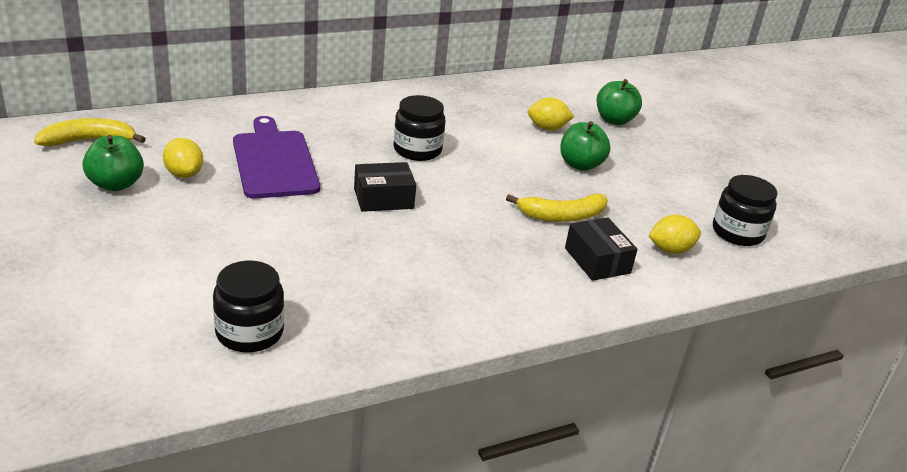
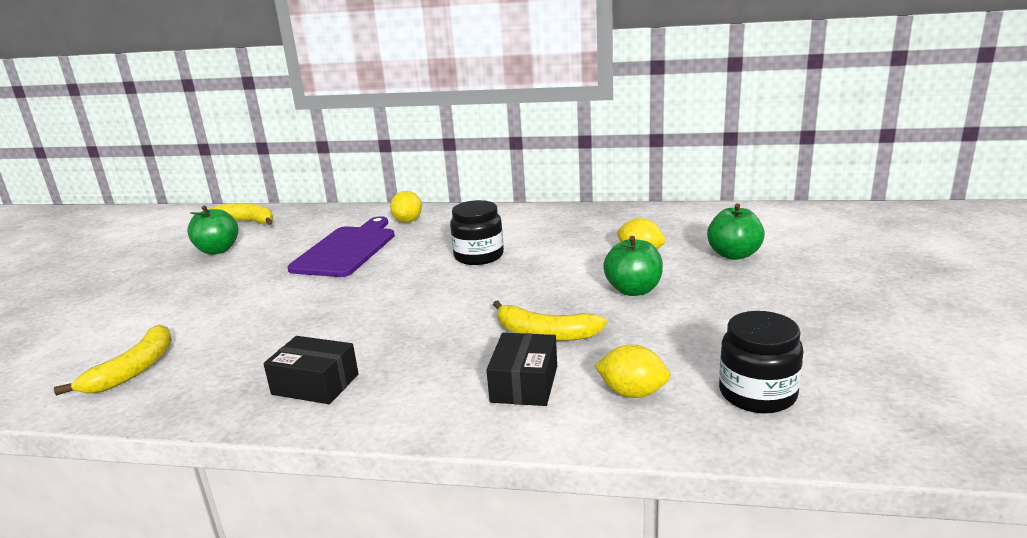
camera: 40 degrees right, 10 degrees down
(184, 174) = (270, 250): yellow lemon -> yellow lemon (408, 221)
(249, 332) = (134, 370): black jar -> yellow banana
(383, 198) = (391, 289): black box -> black box (315, 384)

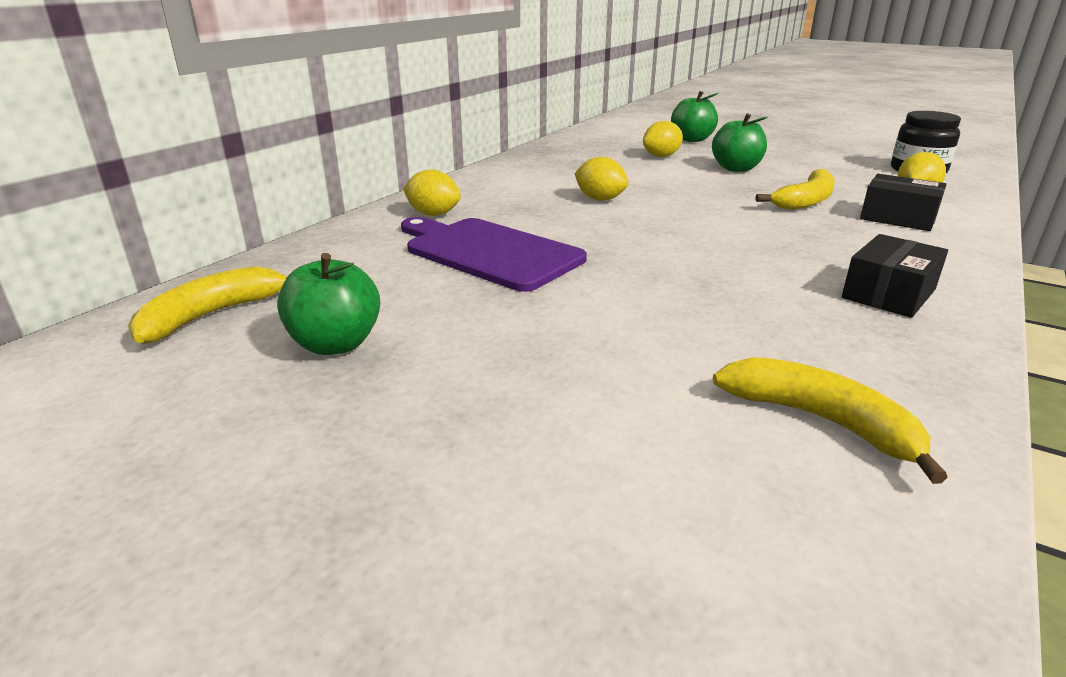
camera: 70 degrees left, 5 degrees up
(479, 256) = (600, 199): black jar -> yellow lemon

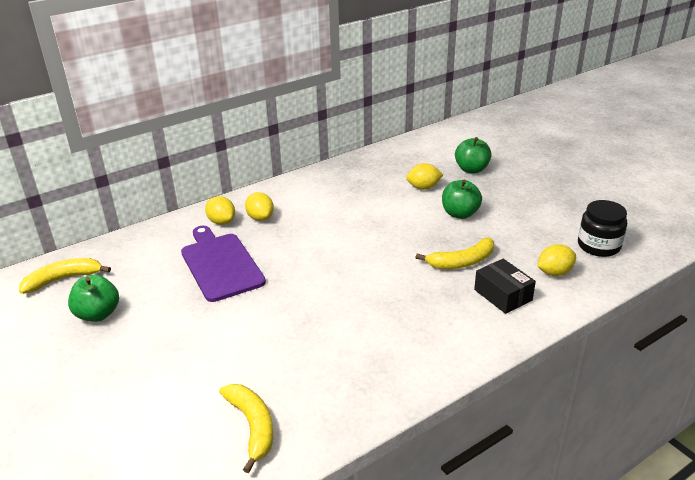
camera: 25 degrees right, 5 degrees up
(600, 199) = (330, 229): yellow lemon -> yellow lemon (260, 218)
(888, 294) = (398, 359): black box -> none

